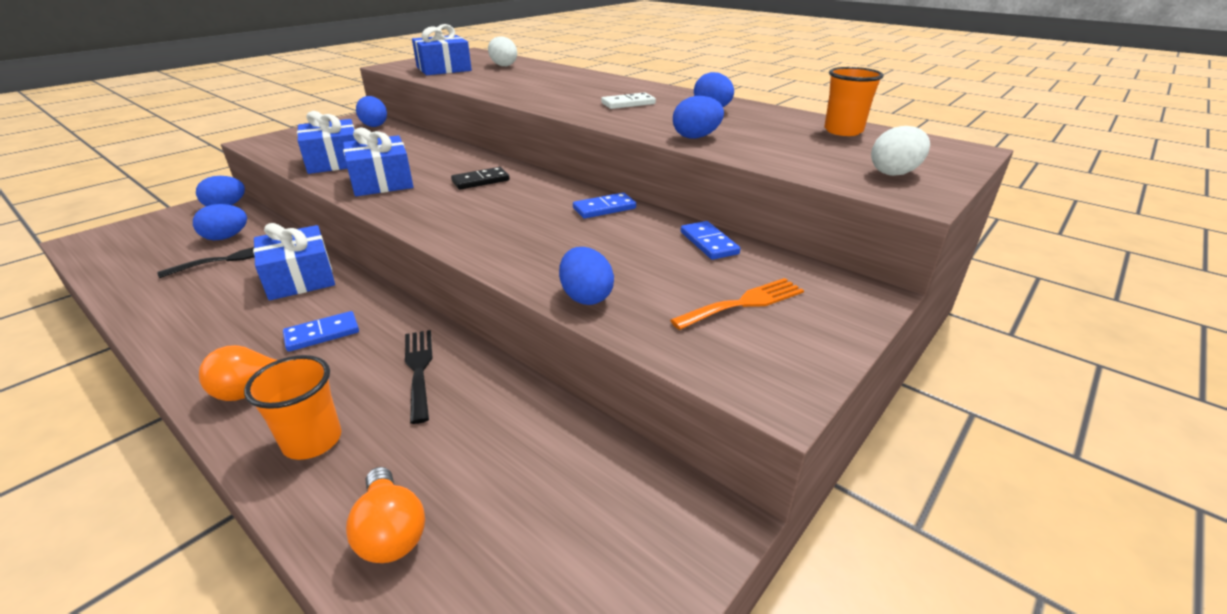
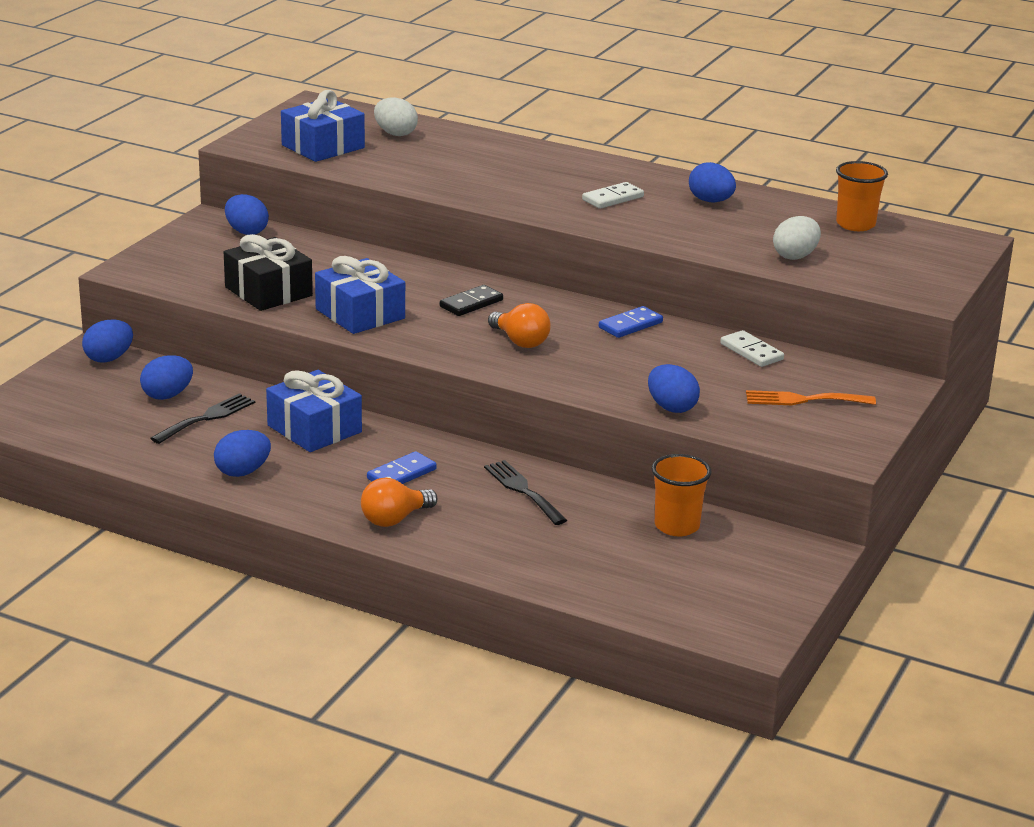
camera: 15 degrees left, 5 degrees down
(312, 441) = (484, 544): orange cup -> orange cup (677, 526)
(334, 161) = (268, 291): blue gift -> black gift
(391, 532) = (598, 580): orange light bulb -> orange light bulb (520, 341)
(696, 137) = (715, 244): blue egg -> blue egg (243, 472)
(708, 243) = (751, 352): blue domino -> white domino
(744, 303) = (803, 400): orange fork -> orange fork turned 135 degrees counterclockwise
(894, 173) = (909, 274): white egg -> white egg (795, 256)

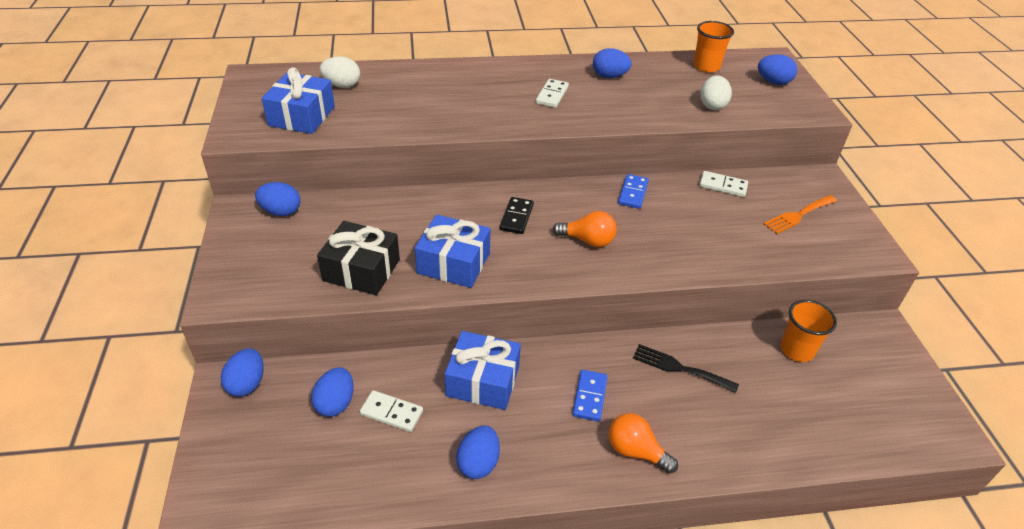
camera: 35 degrees left, 15 degrees up
(207, 418) = (391, 413): black fork -> white domino
(394, 519) = (635, 451): orange light bulb -> orange light bulb turned 105 degrees clockwise
(671, 407) = (744, 260): blue egg -> blue egg (773, 82)

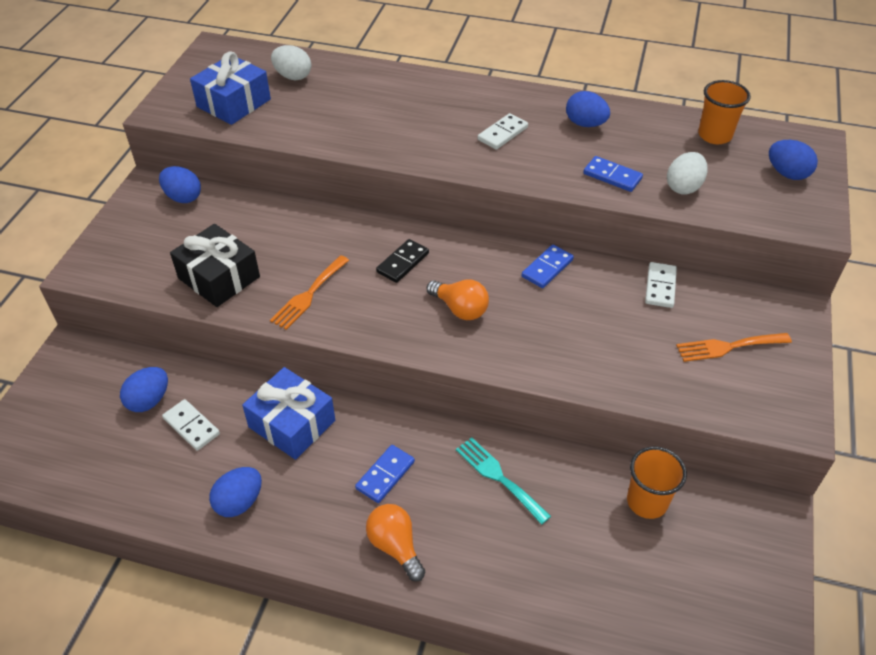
camera: 25 degrees right, 5 degrees up
(247, 384) = (87, 357): blue egg -> none
(453, 263) = (308, 295): blue gift -> orange fork
(657, 108) = (612, 176): none -> blue domino
(679, 368) = (498, 477): black fork -> turquoise fork
(723, 186) = (660, 287): white domino -> white domino turned 60 degrees clockwise

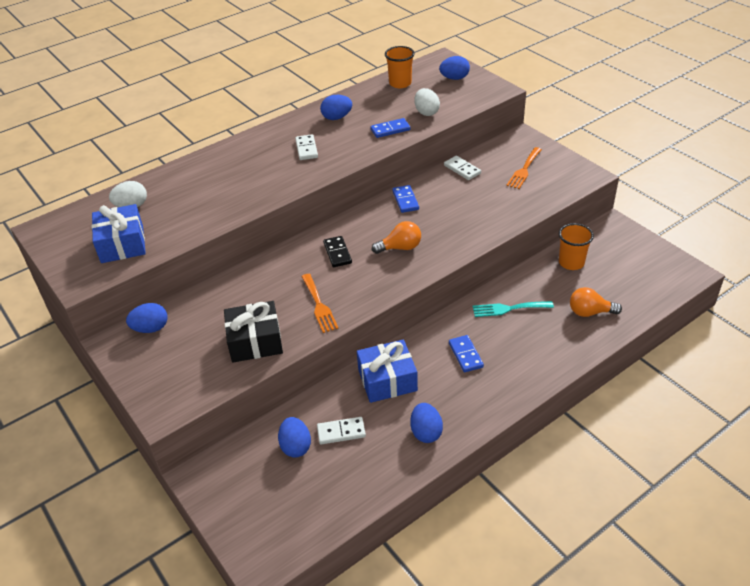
camera: 50 degrees left, 5 degrees down
(395, 546) = (518, 374): orange light bulb -> orange light bulb (590, 312)

